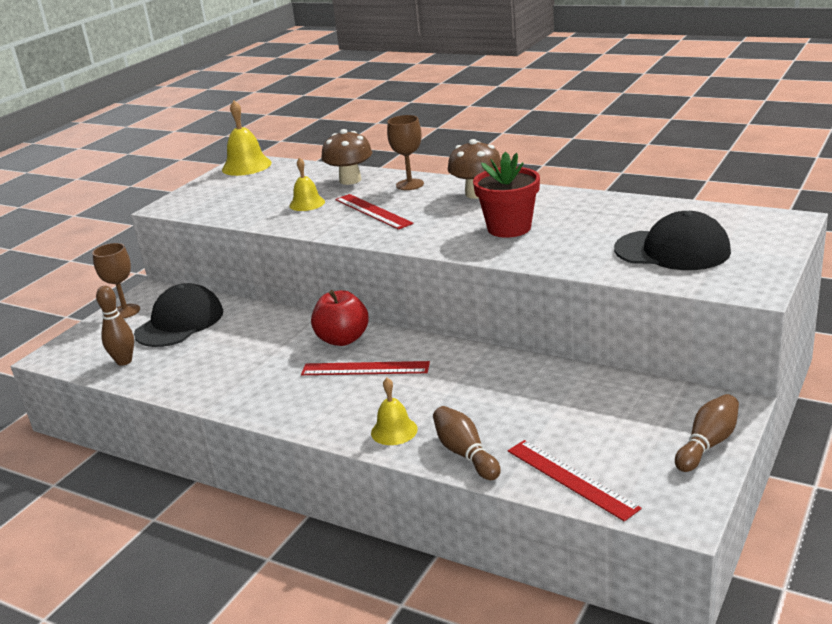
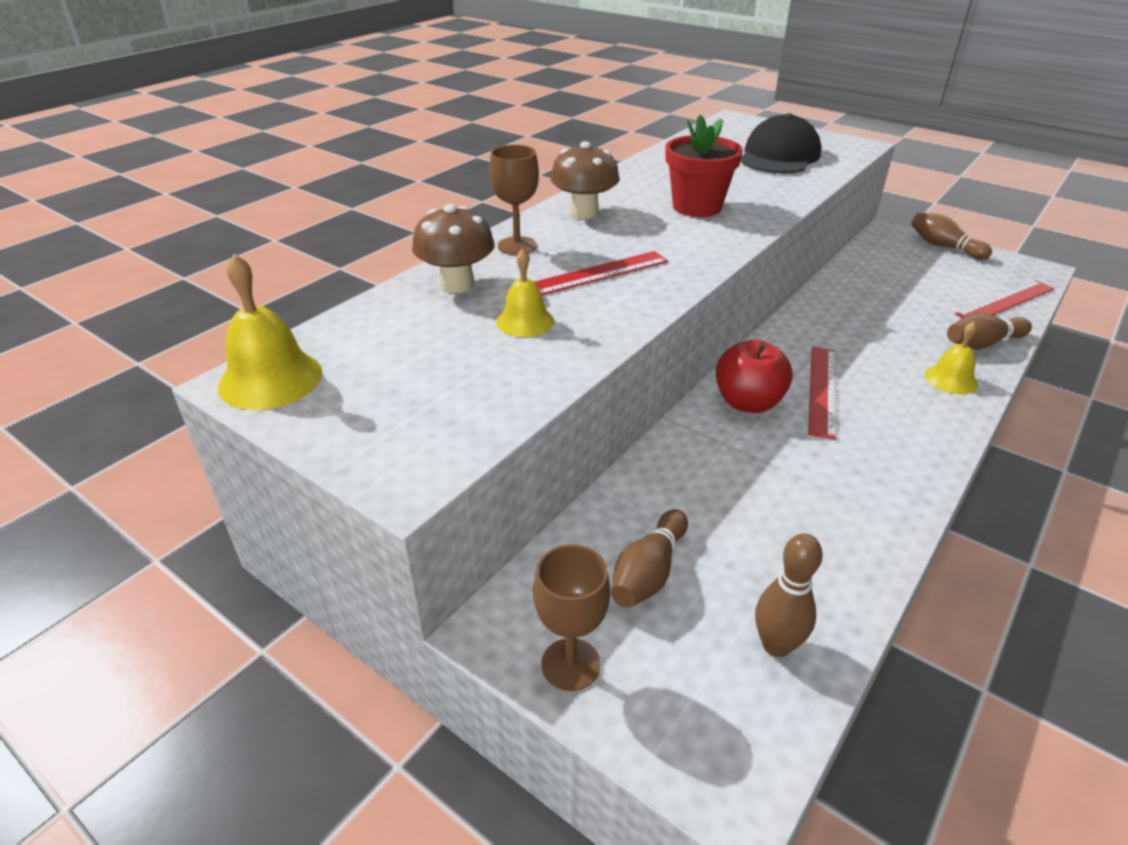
camera: 85 degrees left, 10 degrees up
(180, 322) = (648, 572): black cap -> brown bowling pin

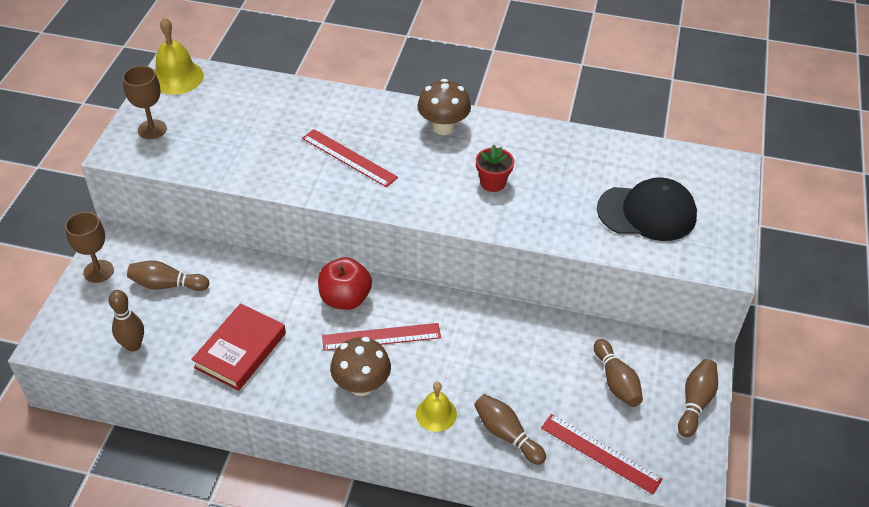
camera: 65 degrees right, 10 degrees up
(457, 284) = (304, 104): brown mushroom -> brown mushroom (361, 385)
(517, 246) = (370, 112): brown goblet -> brown goblet (152, 129)
(525, 321) = (274, 145): yellow bell -> none
(697, 207) = (492, 183): red flower pot -> red flower pot, size x0.62
(817, 516) = (240, 350): none -> red book
(914, 273) = (616, 381): none -> brown bowling pin

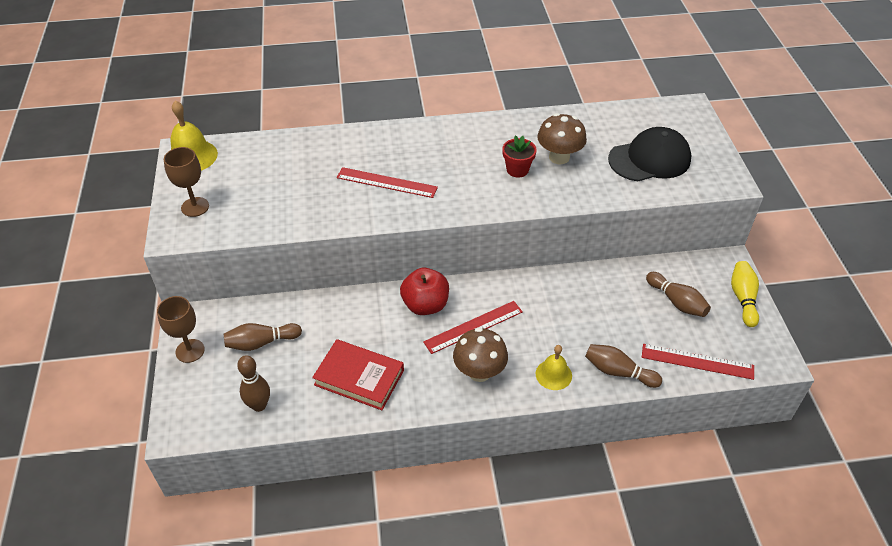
camera: 20 degrees left, 0 degrees up
(240, 350) = (359, 377): red book -> red book turned 75 degrees counterclockwise
(443, 127) = (451, 137): brown mushroom -> brown mushroom (559, 157)
(695, 402) = (743, 298): brown bowling pin -> yellow bowling pin

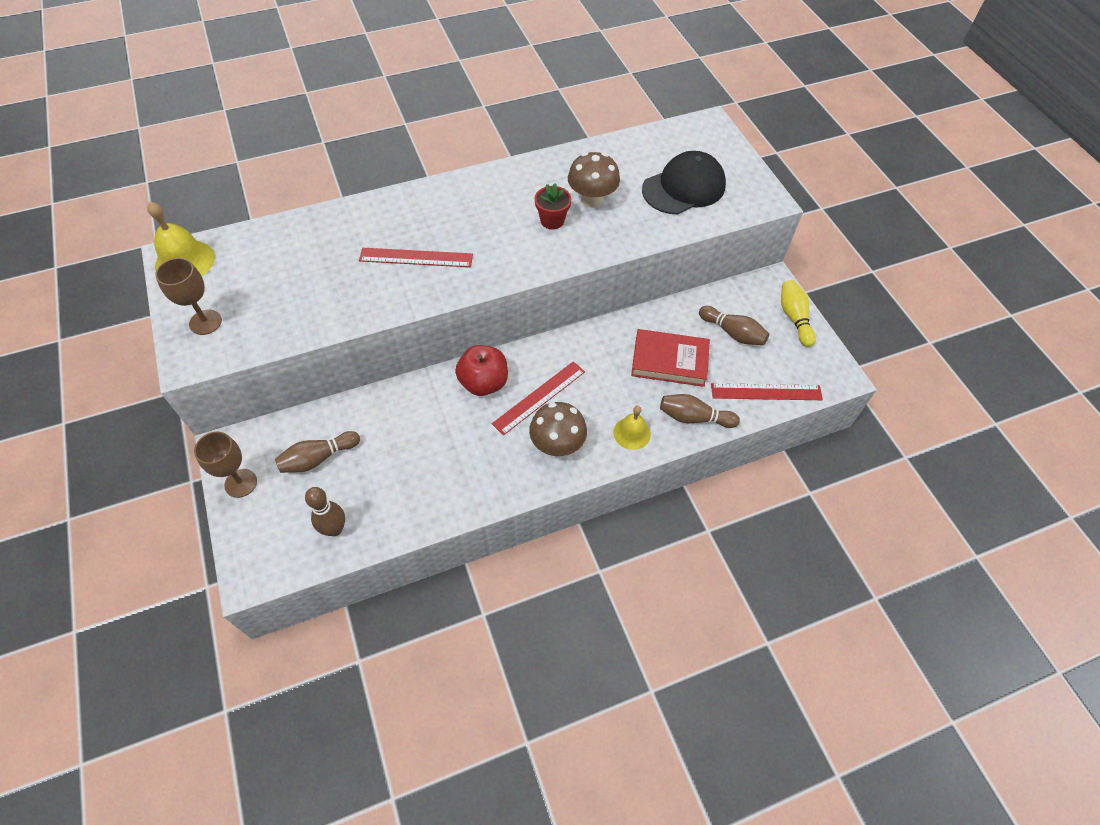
camera: 15 degrees left, 10 degrees up
(359, 377) = (434, 476): red book -> red book (669, 361)

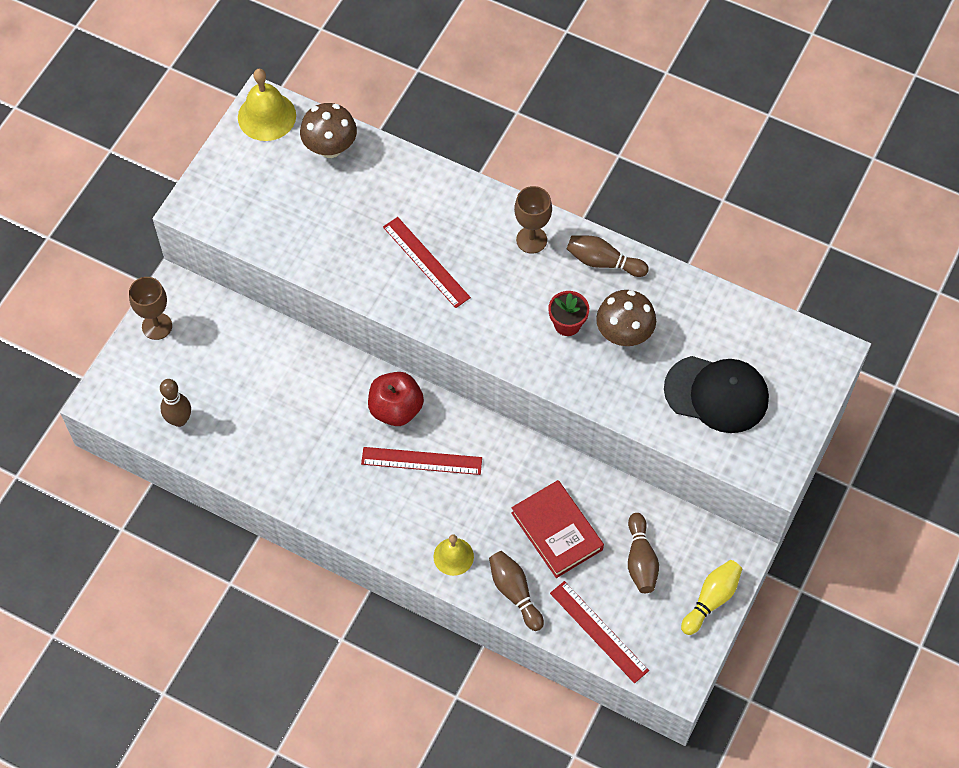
camera: 50 degrees right, 5 degrees up
(205, 322) = (230, 185): brown goblet -> brown goblet (531, 240)
(318, 458) = (222, 356): brown bowling pin -> brown bowling pin (603, 262)
(557, 445) = (389, 510): brown mushroom -> brown mushroom (330, 147)

